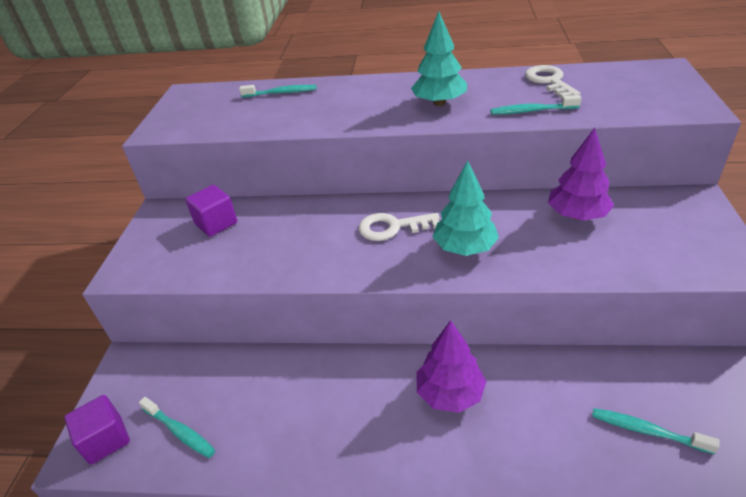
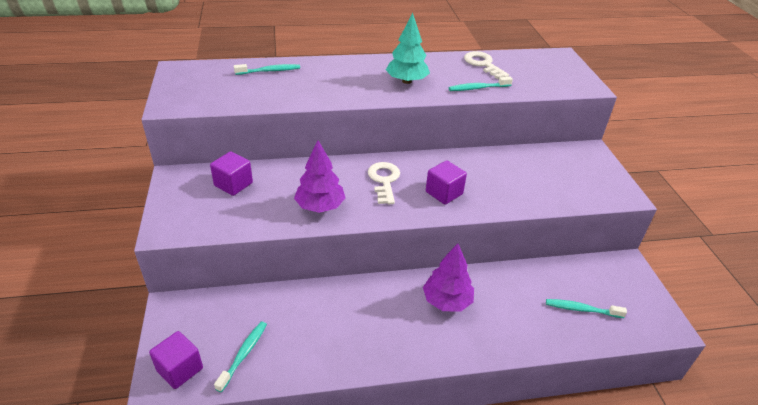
camera: 20 degrees left, 0 degrees up
(180, 431) = (244, 354): turquoise toothbrush -> turquoise toothbrush turned 90 degrees counterclockwise
(392, 227) = (384, 180): white key -> white key turned 105 degrees clockwise
(464, 248) = (444, 193): turquoise tree -> purple cube
(577, 215) = (516, 165): purple tree -> purple tree (320, 206)

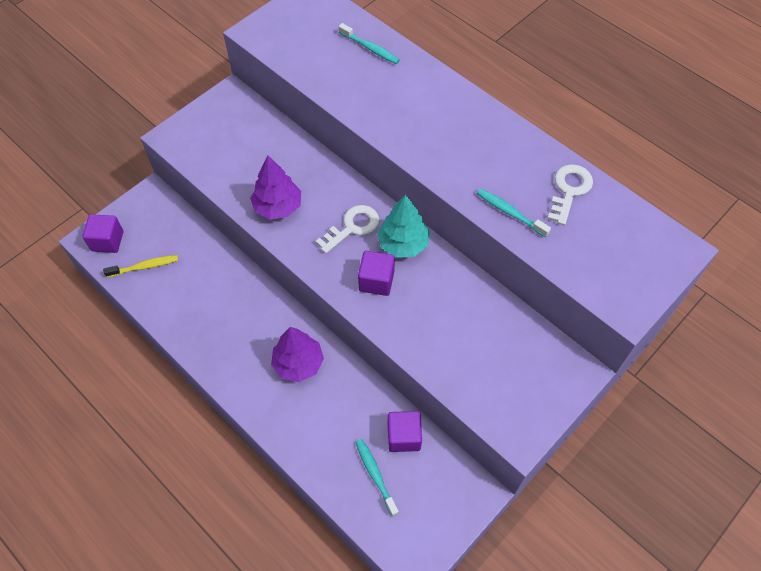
camera: 55 degrees right, 20 degrees up
(233, 184) = (254, 135): purple cube -> purple cube (404, 436)
(244, 354) = (145, 266): turquoise toothbrush -> yellow toothbrush
(406, 81) = (460, 150): turquoise tree -> turquoise tree (403, 243)

